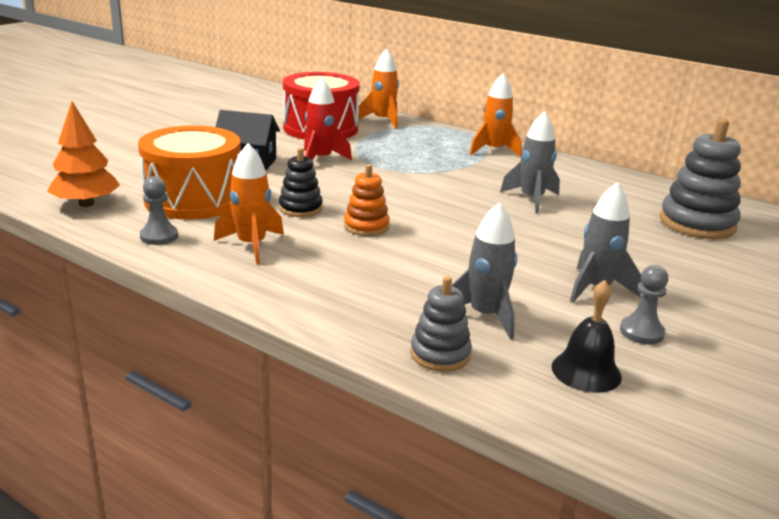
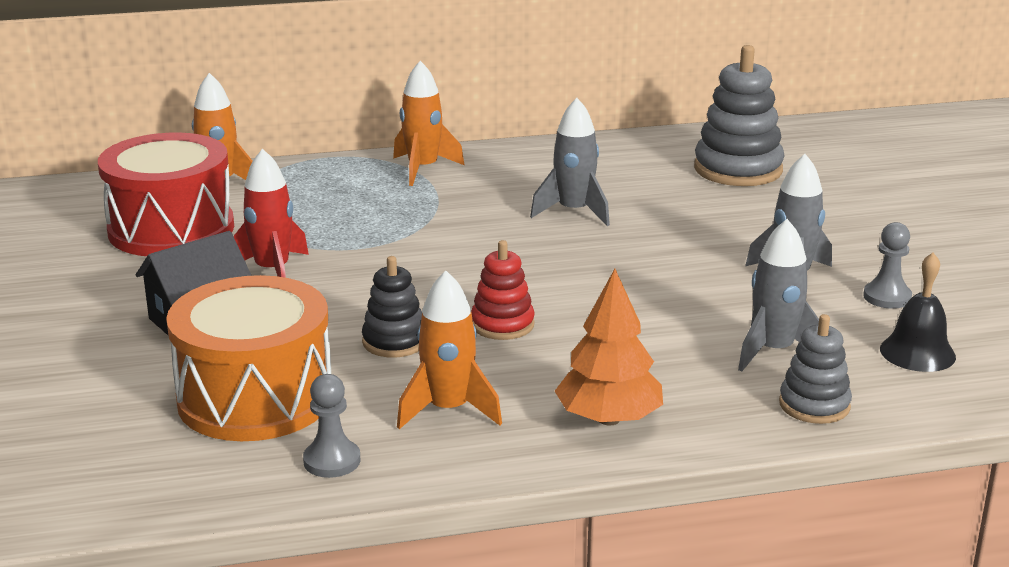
camera: 45 degrees left, 0 degrees up
(86, 204) = (140, 480): orange tree -> orange tree (608, 419)
(366, 226) = (502, 324): orange stacking toy -> red stacking toy

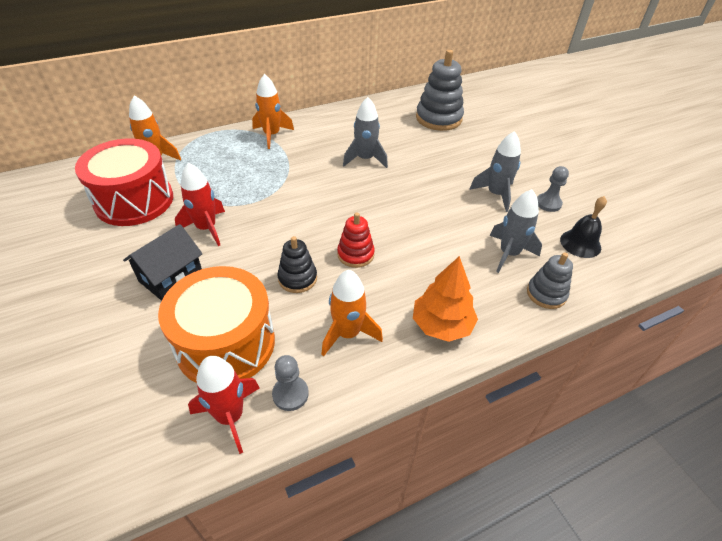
camera: 15 degrees left, 20 degrees up
(235, 471) = (230, 416): none -> red rocket

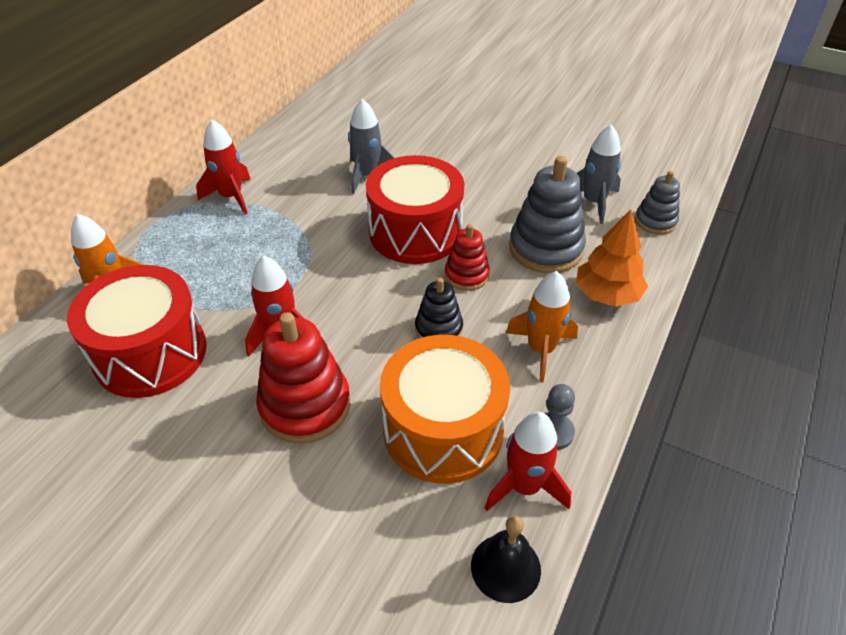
camera: 35 degrees left, 0 degrees up
(171, 277) = (305, 405): black house -> red stacking toy
(271, 135) = (231, 197): orange rocket -> red rocket
(354, 209) = (415, 232): none -> red drum
(438, 118) = (394, 99): grey stacking toy -> grey stacking toy (546, 248)
(496, 194) = (527, 153): grey rocket -> none
(548, 203) = (578, 140): grey pawn -> none
(580, 243) = (637, 164): black bell -> black bell (505, 567)

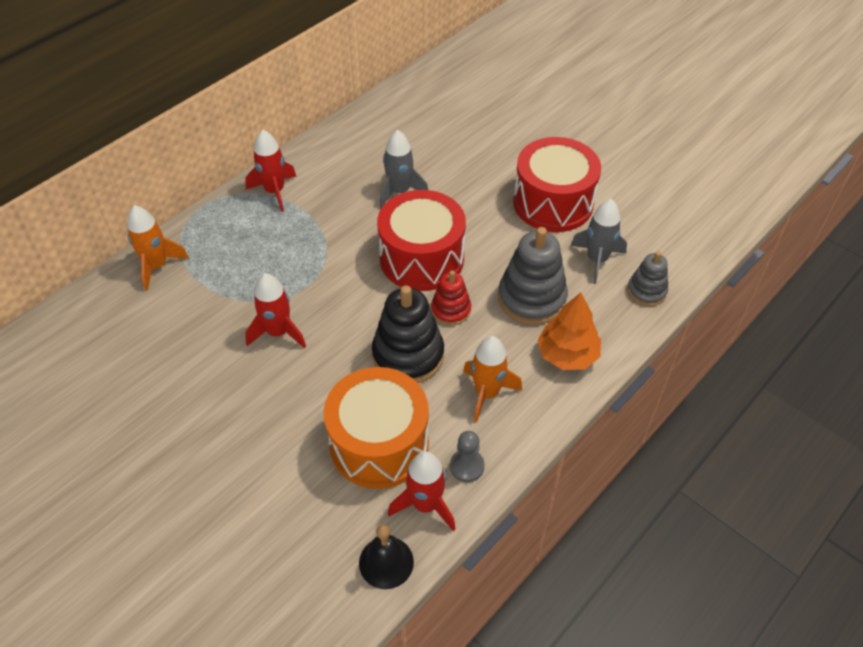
camera: 15 degrees right, 5 degrees up
(150, 353) = (173, 326): red drum -> red drum (553, 203)
(305, 405) = (278, 398): red stacking toy -> none
(438, 329) = (408, 355): black stacking toy -> black stacking toy, size x1.72

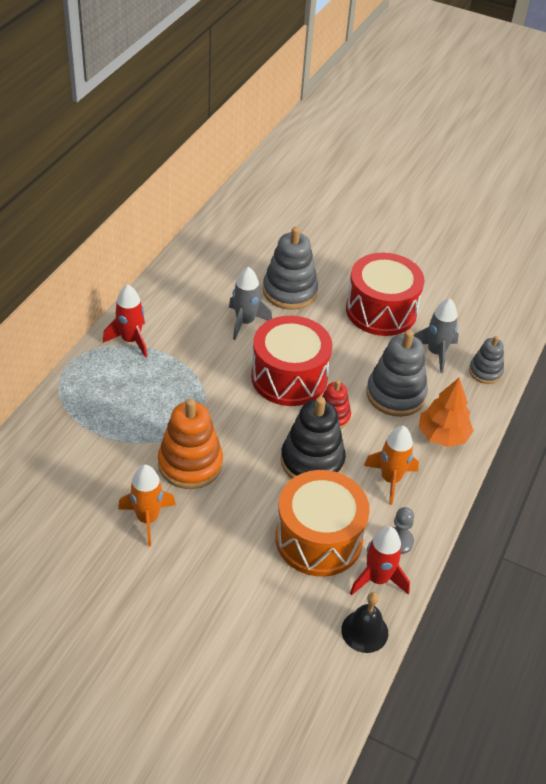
camera: 20 degrees left, 5 degrees down
(157, 266) = (50, 427): orange rocket -> orange rocket (147, 519)
(278, 332) = (190, 464): red rocket -> orange stacking toy
(461, 166) = (289, 291): none -> grey stacking toy

